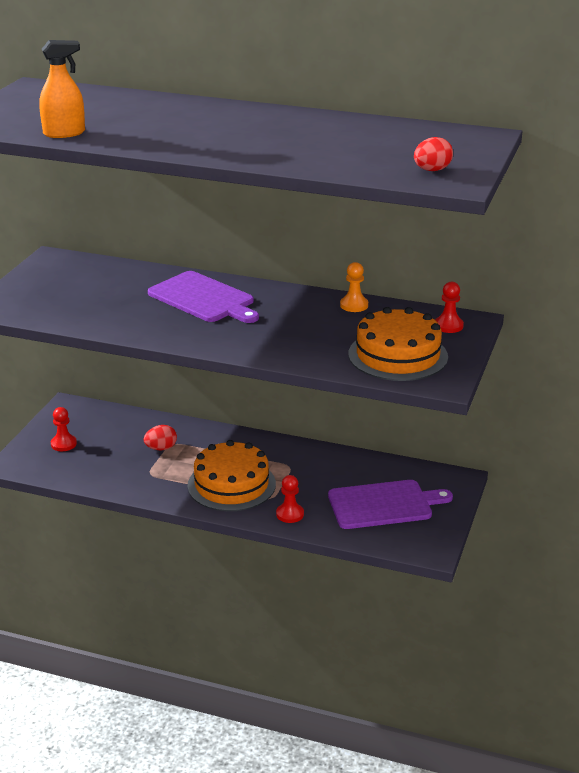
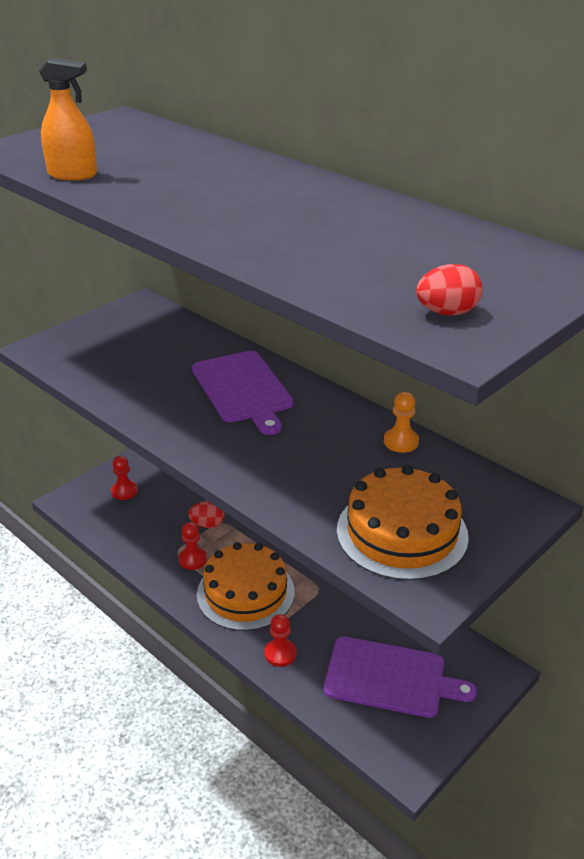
camera: 25 degrees right, 5 degrees up
(448, 326) = (497, 504): red pawn -> red pawn (192, 559)

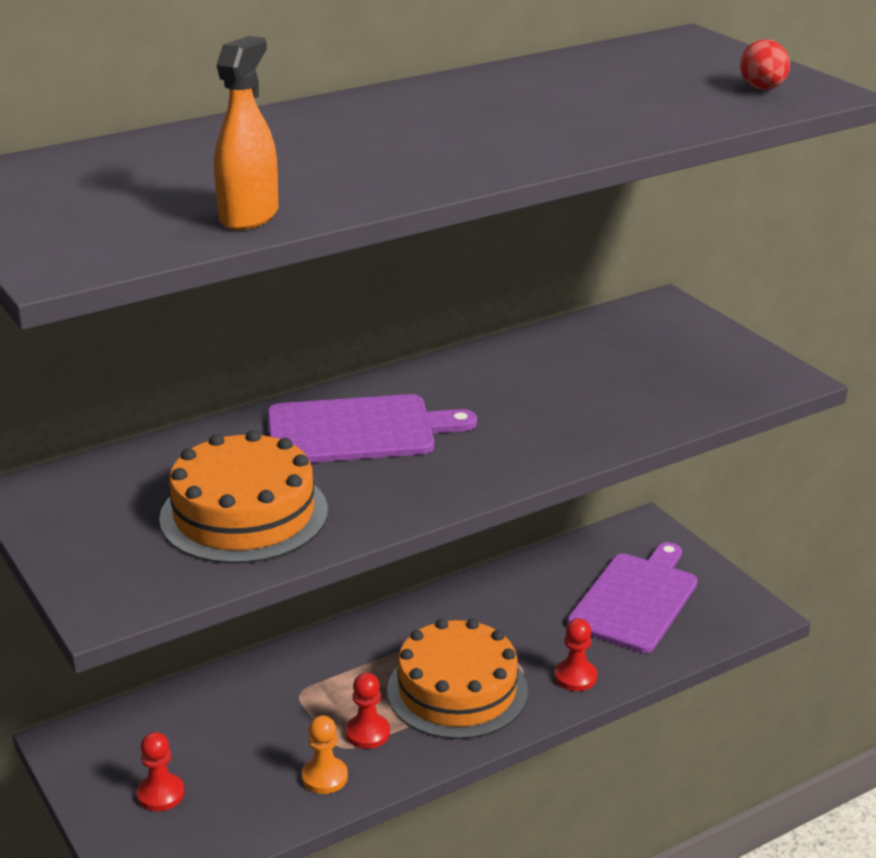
camera: 75 degrees left, 5 degrees down
(207, 524) = (297, 708): red egg -> none
(401, 442) = (528, 348): orange pawn -> orange pawn (324, 777)
(402, 532) = (689, 375): orange cake -> orange cake (244, 514)

